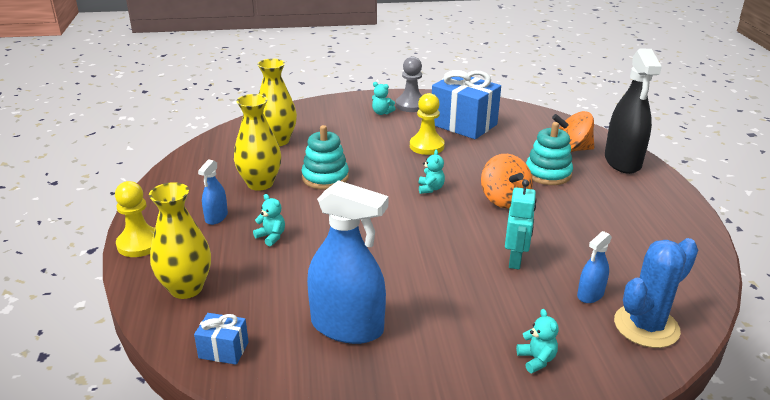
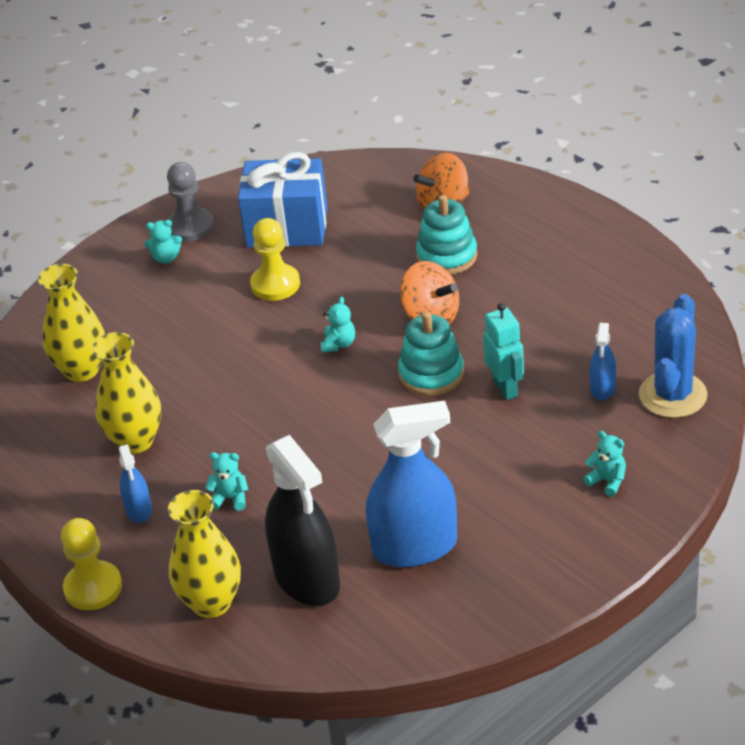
camera: 30 degrees left, 10 degrees up
(223, 350) = (325, 635): blue gift -> none
(325, 177) = (203, 392): turquoise stacking toy -> turquoise stacking toy (431, 374)
(430, 188) = (339, 344): turquoise teddy bear -> turquoise teddy bear turned 45 degrees clockwise
(622, 161) = (511, 197): black spray bottle -> black spray bottle (307, 579)

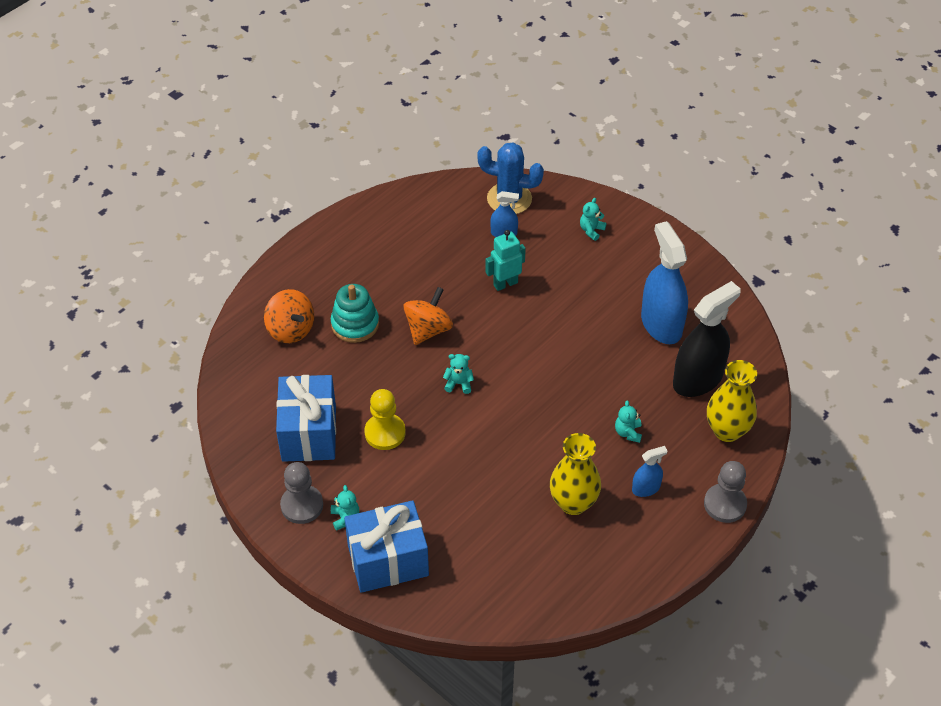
camera: 100 degrees left, 10 degrees up
(81, 370) = (492, 557): yellow vase -> none
(93, 588) = (725, 504): yellow pawn -> grey pawn
(102, 290) = (388, 560): none -> blue gift
(431, 374) = (491, 325): turquoise stacking toy -> none

